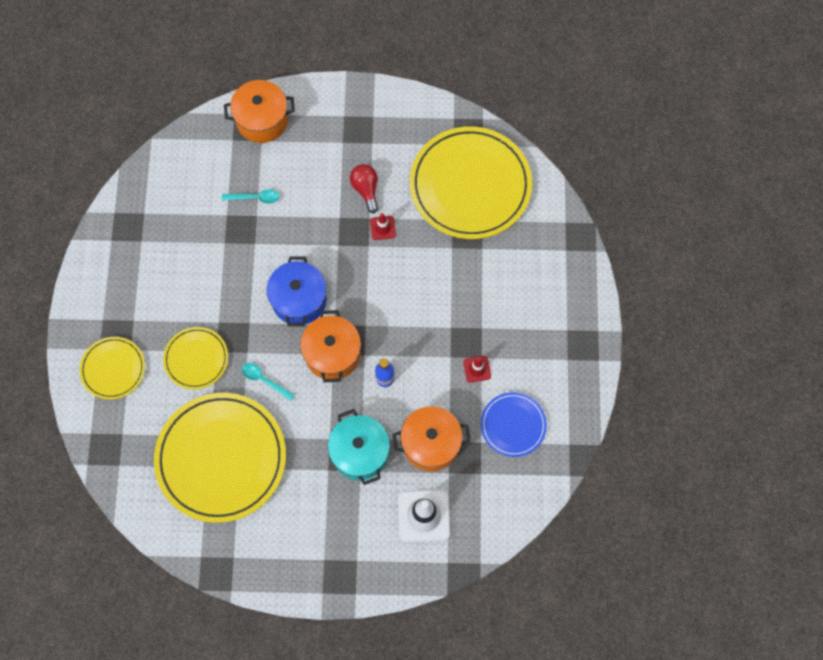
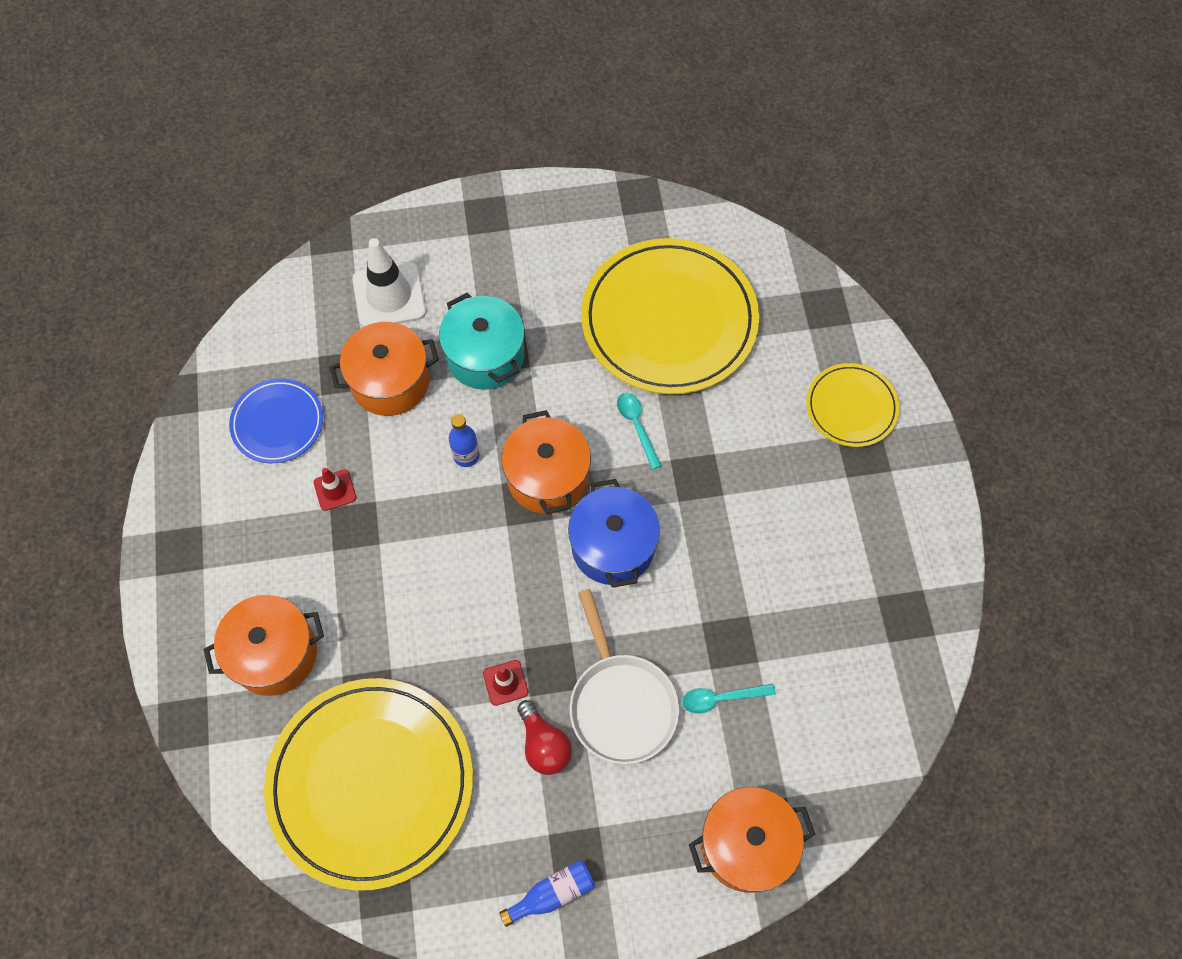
camera: 170 degrees right, 5 degrees down
(196, 359) = (740, 439): yellow plate -> none
(264, 380) = (637, 426): turquoise spoon -> turquoise spoon turned 135 degrees counterclockwise
(315, 205) = (621, 703): none -> white pan
(375, 114) = (552, 894): none -> blue bottle
(523, 268) = (274, 654): none -> orange pot

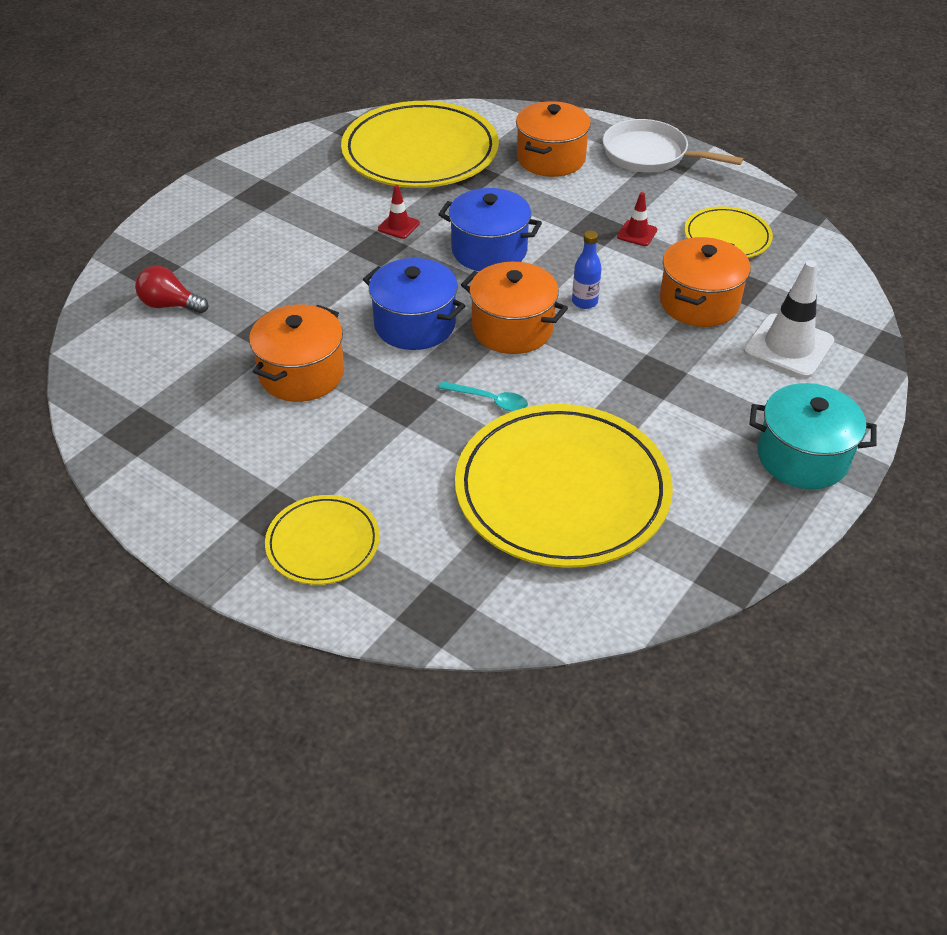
camera: 135 degrees right, 20 degrees down
(277, 423) = (727, 237): blue plate -> yellow plate
(468, 579) = (489, 250): none -> blue pot
(485, 356) = (662, 362): turquoise pot -> turquoise pot (802, 457)
(544, 745) = (339, 218): red light bulb -> red light bulb (170, 305)
(552, 894) = (260, 175): blue bottle -> none
(621, 703) = (311, 261): white pan -> white pan (650, 155)
(721, 698) = (244, 302): turquoise spoon -> none
(746, 844) = (156, 254): orange pot -> orange pot (302, 374)

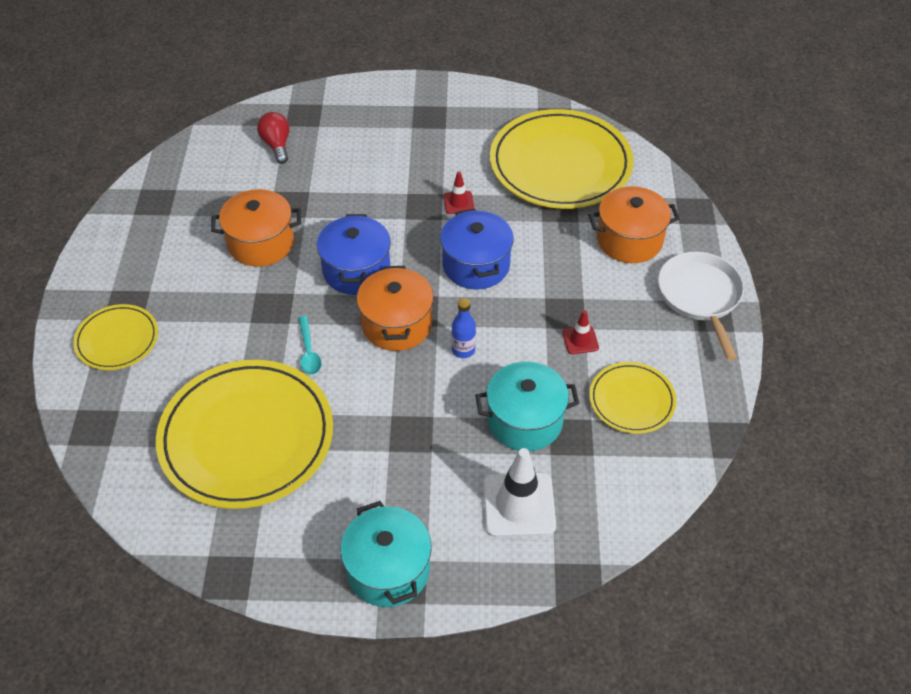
camera: 55 degrees right, 5 degrees up
(699, 302) = (525, 420): orange pot -> turquoise pot

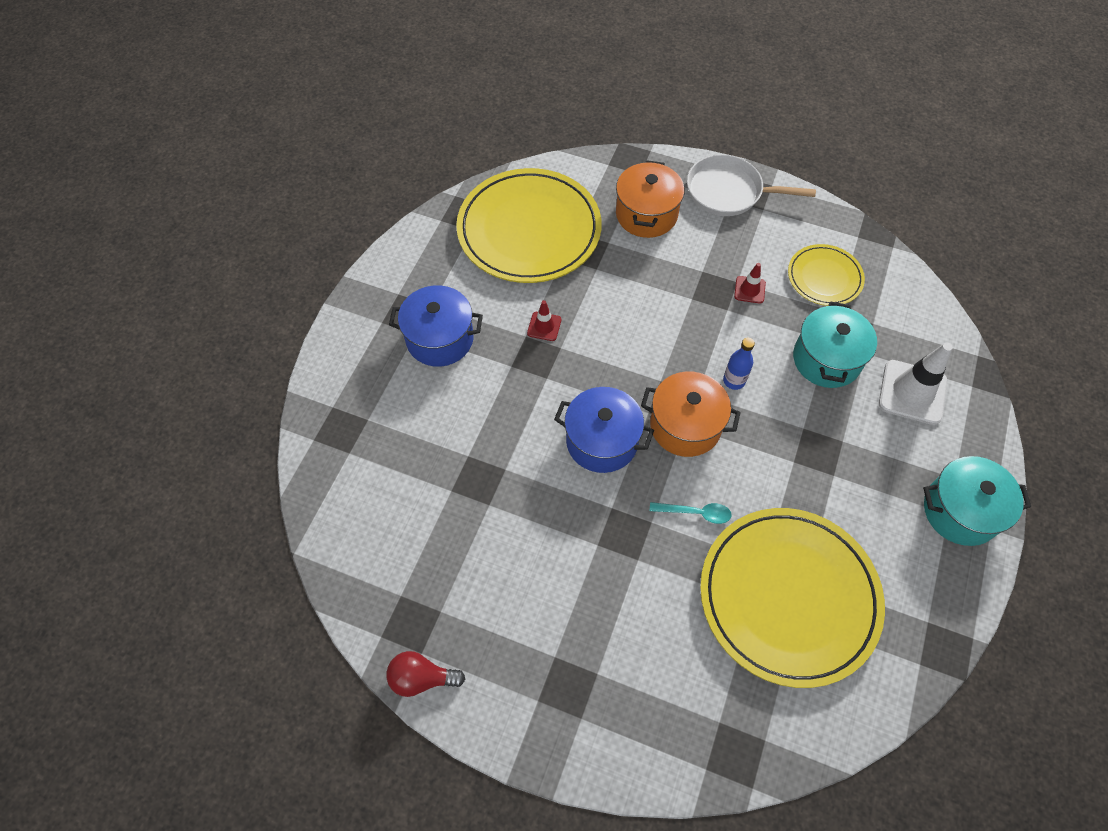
camera: 70 degrees left, 10 degrees up
(117, 340) = (618, 707): yellow plate -> none
(261, 243) = (527, 522): orange pot -> none
(277, 145) = (378, 469): red light bulb -> red light bulb (421, 678)
(476, 265) = (633, 338): blue pot -> blue pot (440, 339)

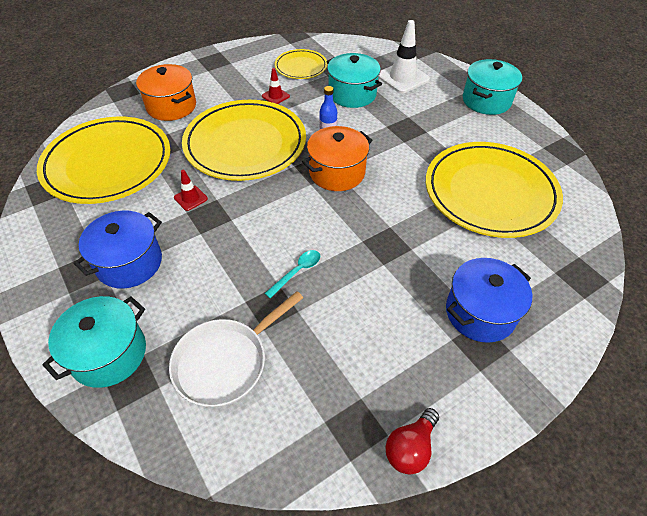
camera: 55 degrees left, 10 degrees down
(351, 396) = (109, 354): none -> turquoise pot
(602, 441) = (308, 218): blue pot -> blue pot (480, 312)
(652, 316) = (245, 144): none -> yellow plate
(695, 513) = (401, 202): turquoise spoon -> turquoise spoon (297, 272)
(729, 192) = (202, 68): white pan -> white pan (226, 362)

